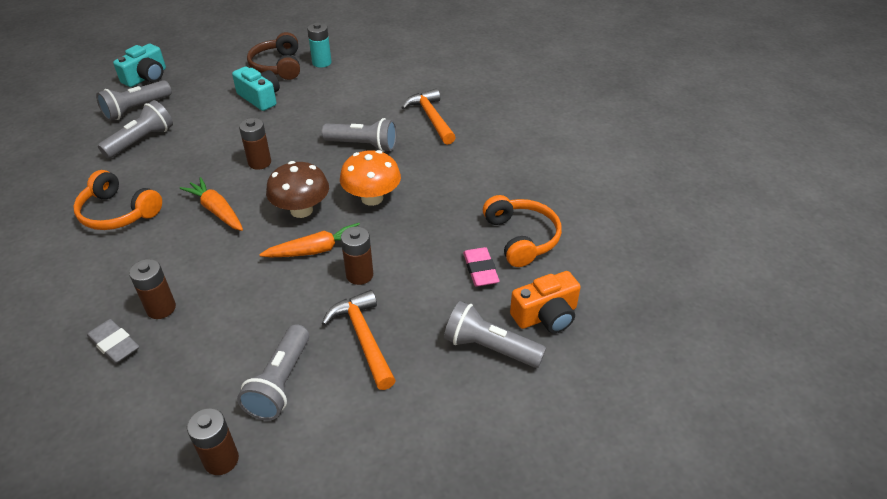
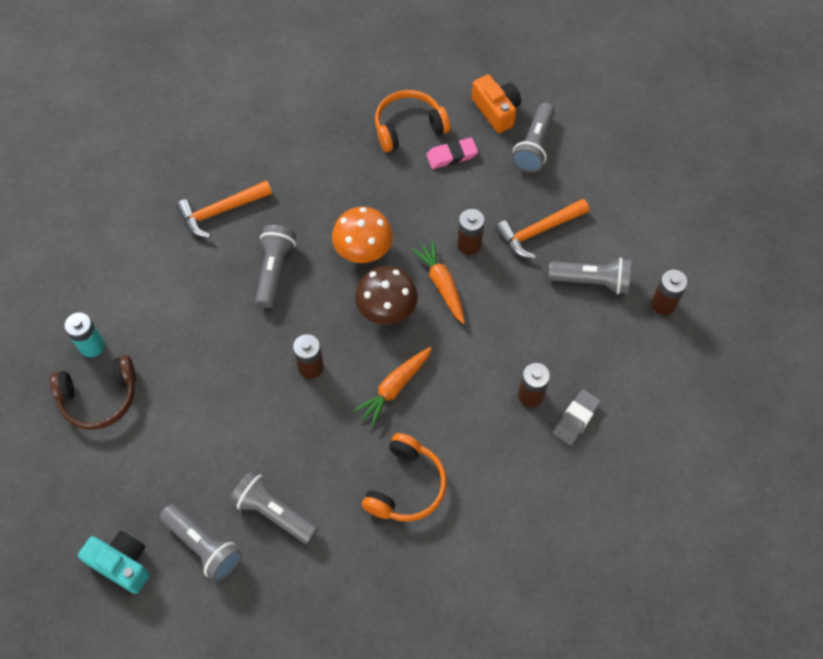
camera: 95 degrees left, 20 degrees up
(260, 98) = (177, 400): turquoise camera -> none

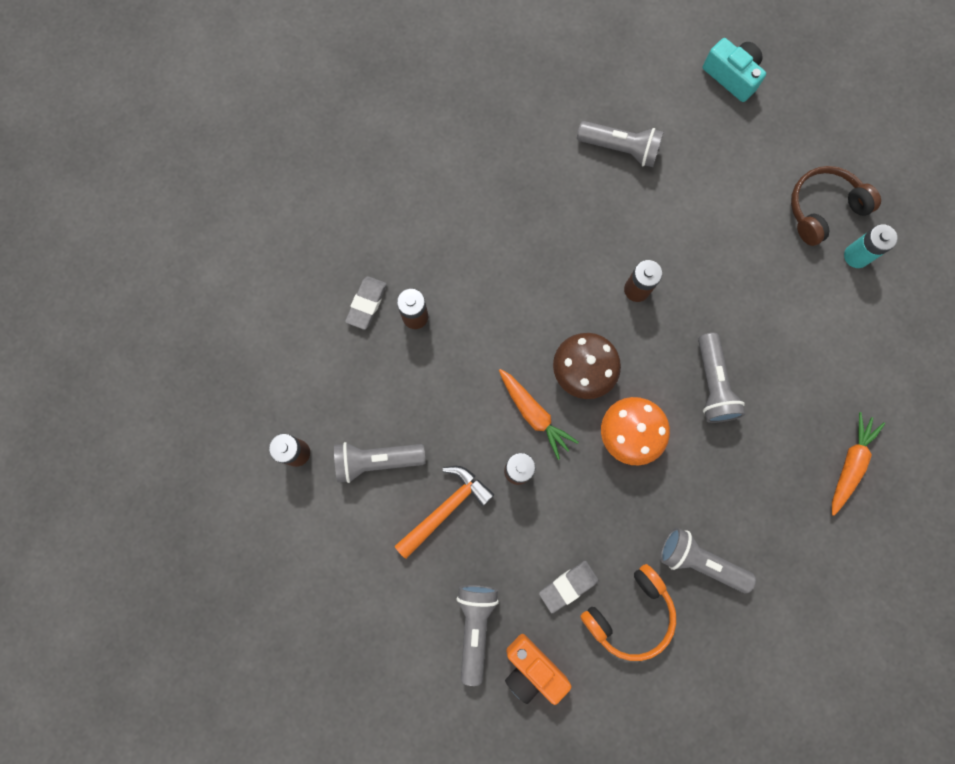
camera: 165 degrees right, 15 degrees up
(122, 564) = (731, 76): turquoise camera -> turquoise camera turned 150 degrees counterclockwise
(203, 546) = (669, 106): grey flashlight -> grey flashlight (699, 561)
(220, 211) = (798, 440): orange hammer -> none
(394, 388) = (549, 289): orange carrot -> orange carrot (849, 464)
(406, 486) = (510, 200): orange headphones -> none
(452, 155) = (568, 586): pink eraser -> grey eraser

